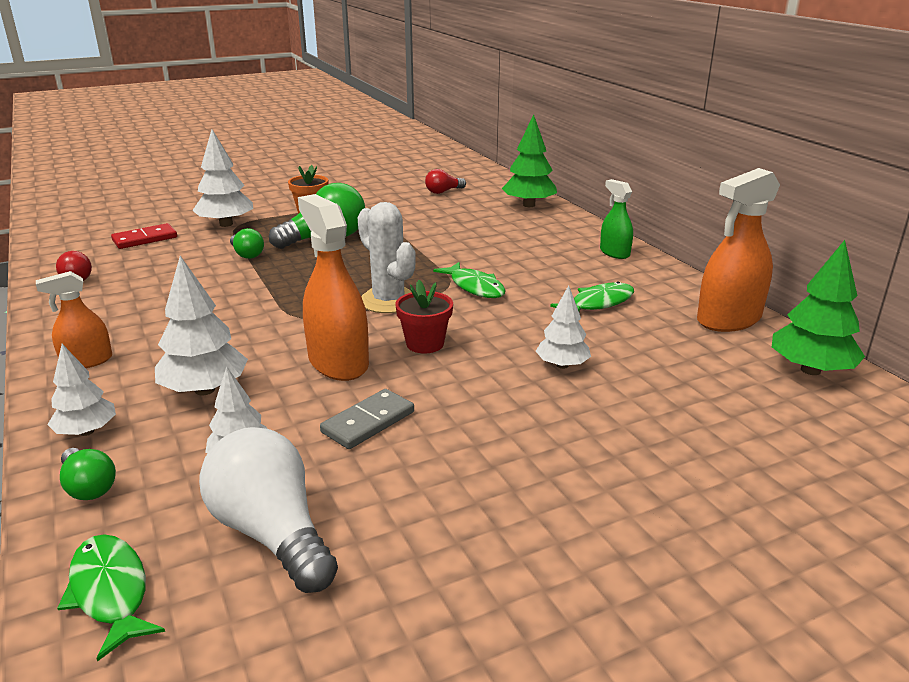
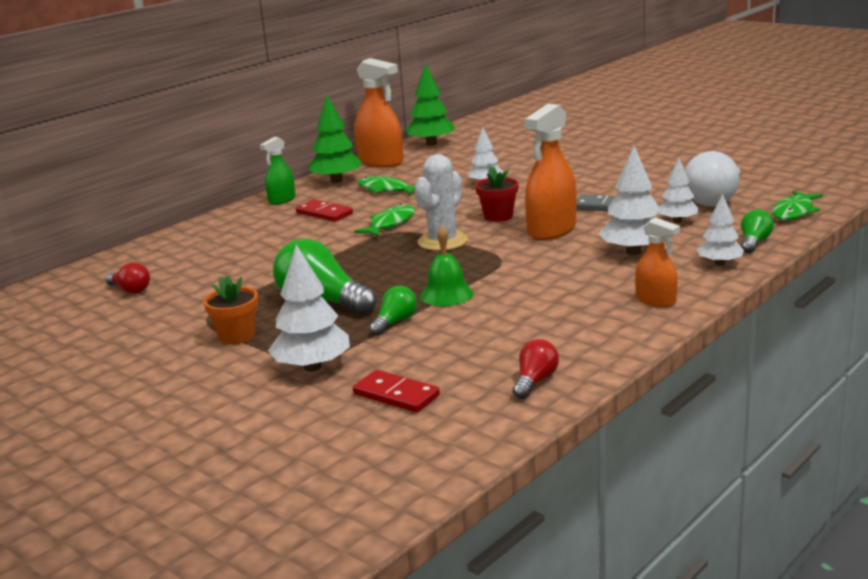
camera: 110 degrees left, 5 degrees down
(264, 279) = (446, 294): none -> green bell
(529, 205) = (166, 246): green tree -> green tree (336, 181)
(546, 264) = (324, 213): none -> red domino

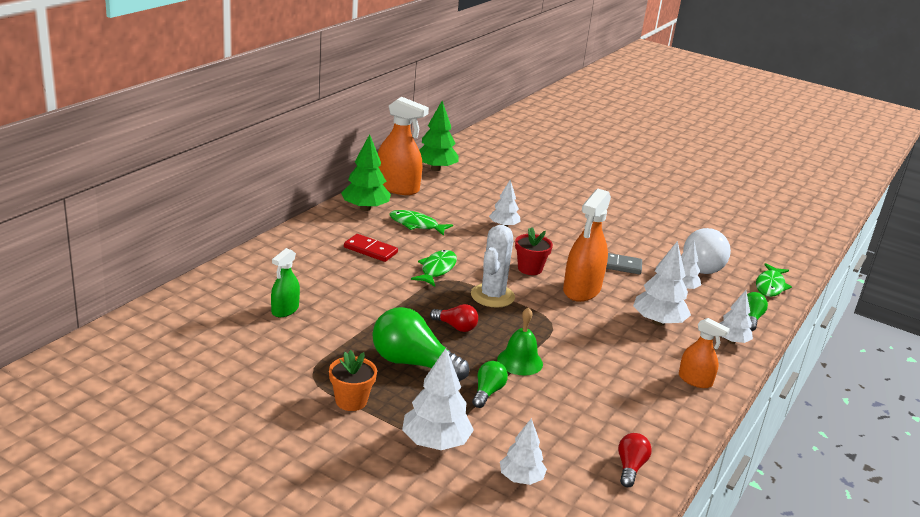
camera: 15 degrees left, 5 degrees up
(130, 290) = (223, 336): red light bulb -> red light bulb (456, 327)
(282, 200) = (323, 228): green spray bottle -> green spray bottle (285, 310)
(396, 395) = (521, 478): red domino -> white tree

